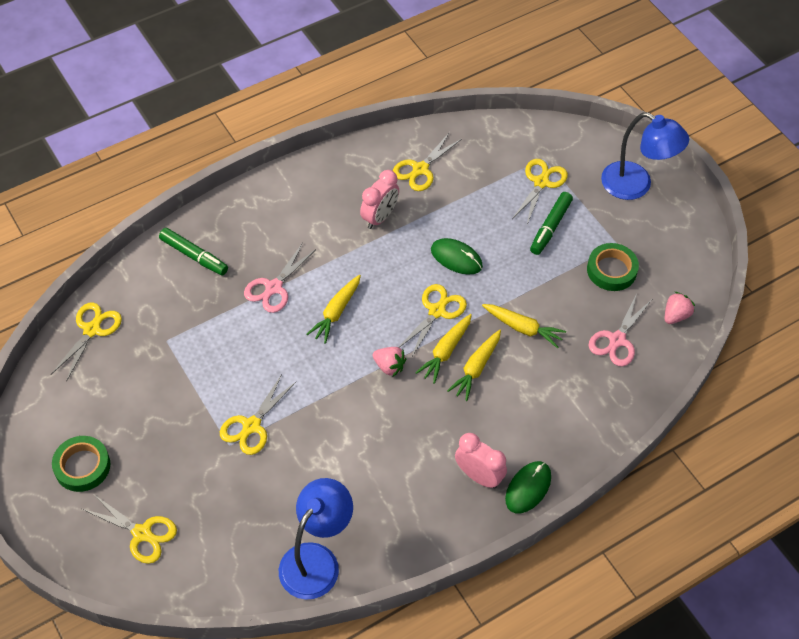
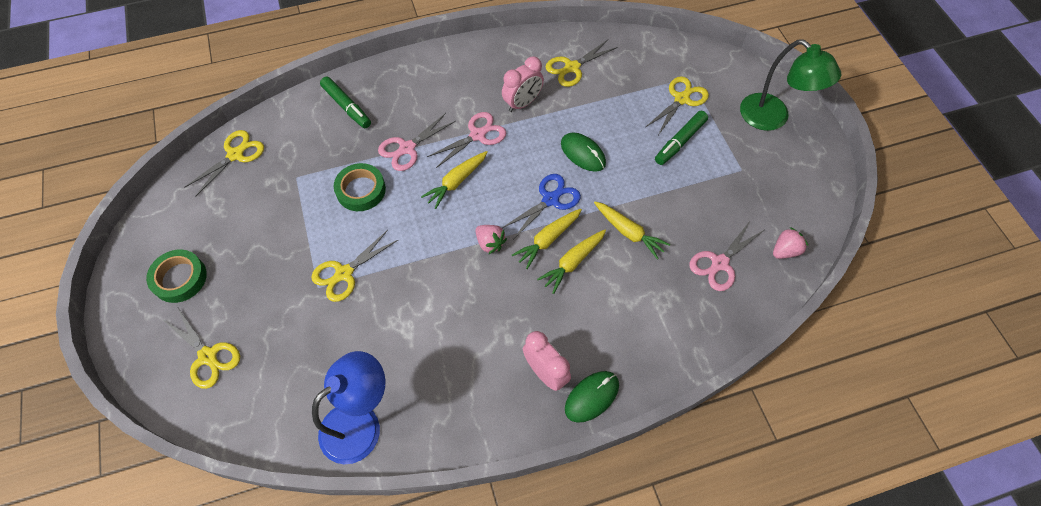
camera: 15 degrees right, 5 degrees up
(343, 260) = (477, 135): none -> pink scissors
(437, 311) = (550, 200): yellow scissors -> blue scissors
(611, 270) = (730, 193): green tape -> green tape (361, 190)
(636, 186) = (772, 118): blue lamp -> green lamp

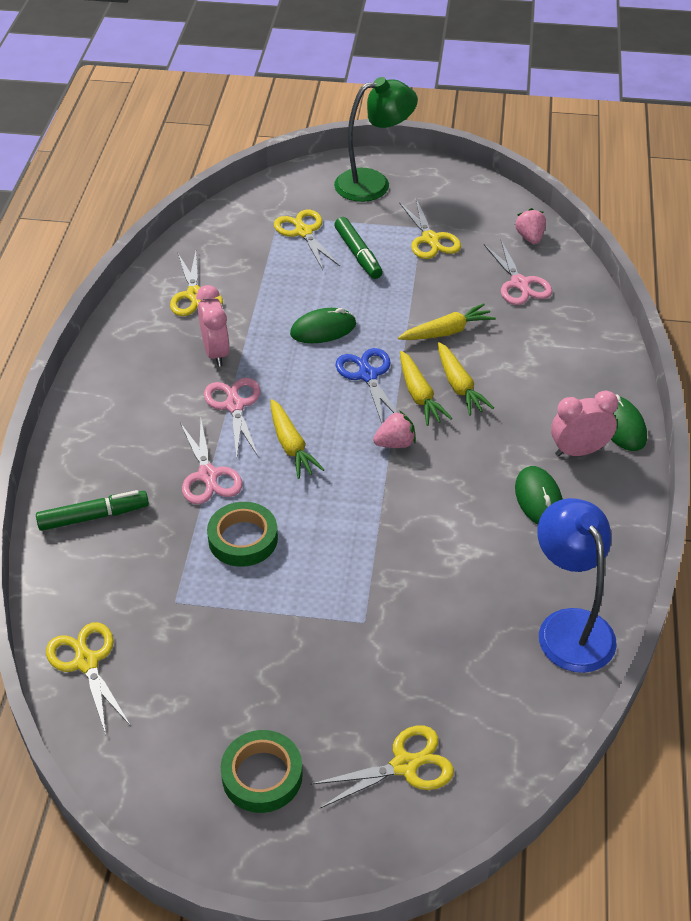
camera: 65 degrees left, 15 degrees down
(344, 273) = (359, 589): yellow scissors -> yellow scissors (430, 239)
(479, 360) = (538, 499): none -> green mouse

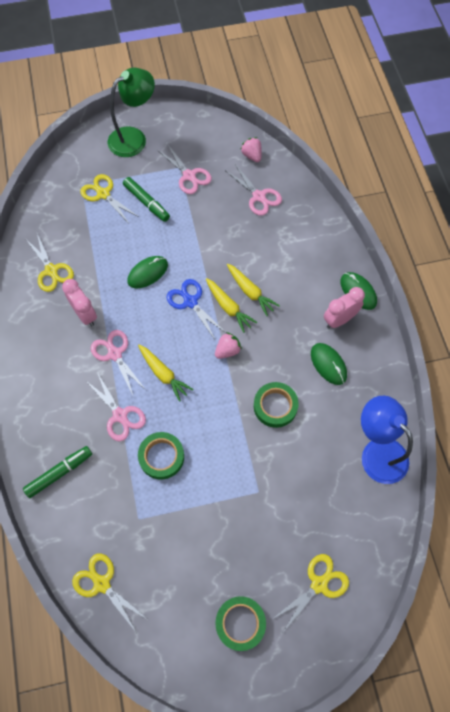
camera: 20 degrees left, 20 degrees up
(430, 239) = (189, 176): yellow scissors -> pink scissors
(436, 526) = (275, 406): none -> green tape
(447, 331) = (227, 250): yellow carrot -> none

